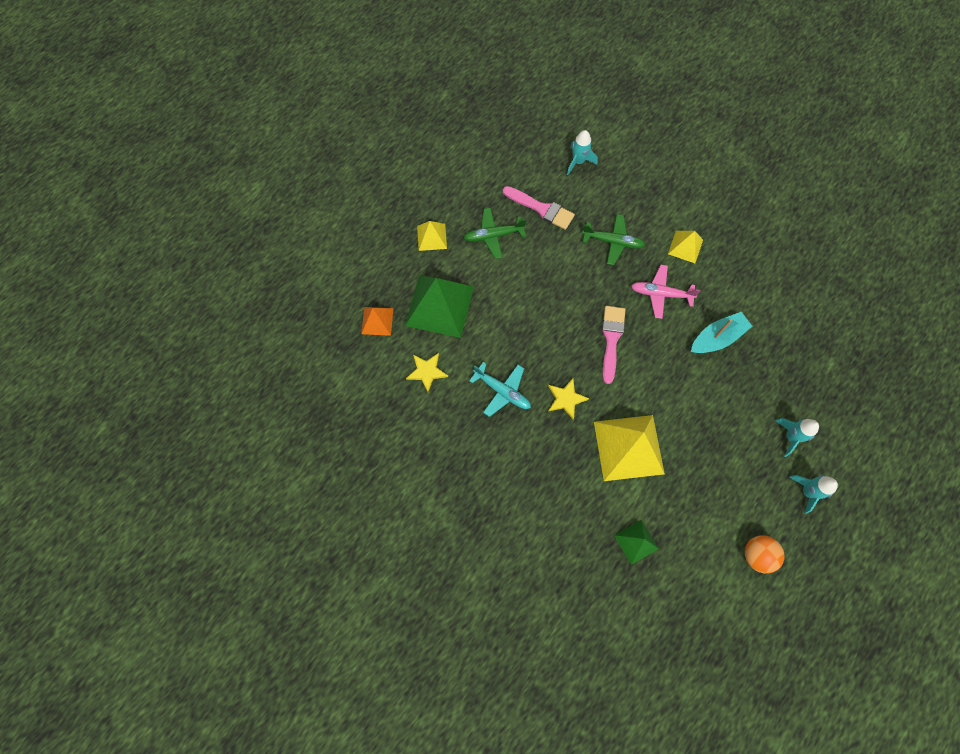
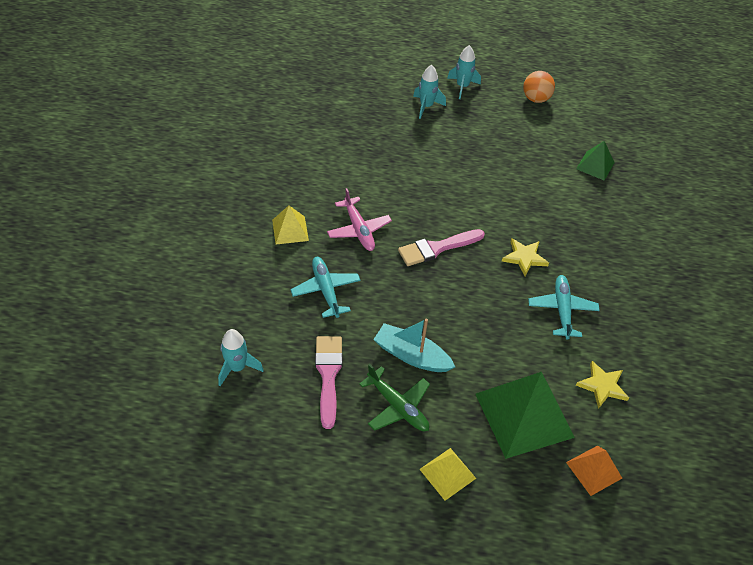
camera: 125 degrees left, 20 degrees down
(612, 242) = (326, 290): green plane -> turquoise plane
(628, 447) = (526, 197): yellow pyramid -> none
(717, 338) = (373, 175): turquoise boat -> turquoise boat (411, 355)

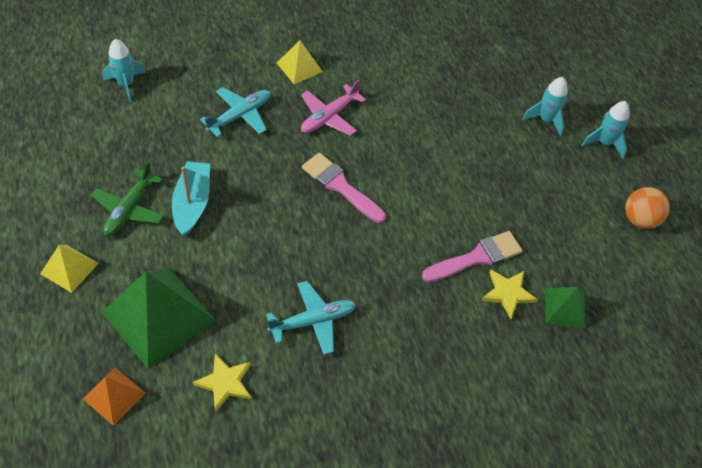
camera: 65 degrees right, 5 degrees up
(328, 375) = (144, 148): pink brush -> pink brush (476, 257)
(524, 258) = (370, 268): yellow star -> yellow star (508, 293)

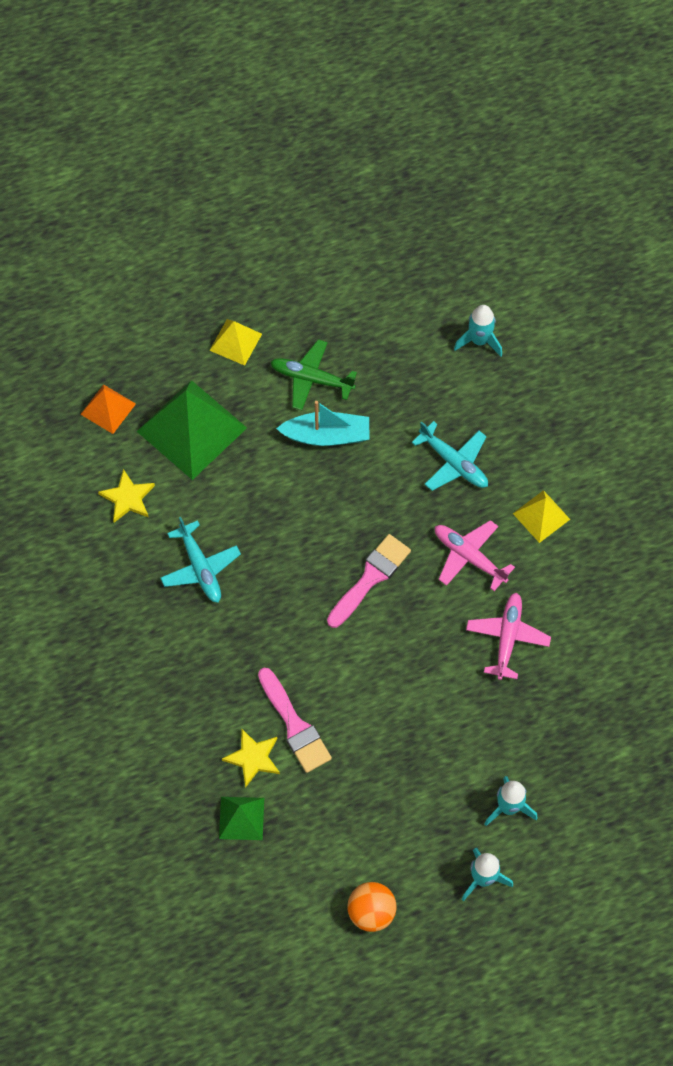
camera: 90 degrees right, 10 degrees up
(404, 102) = (507, 638): none -> pink plane

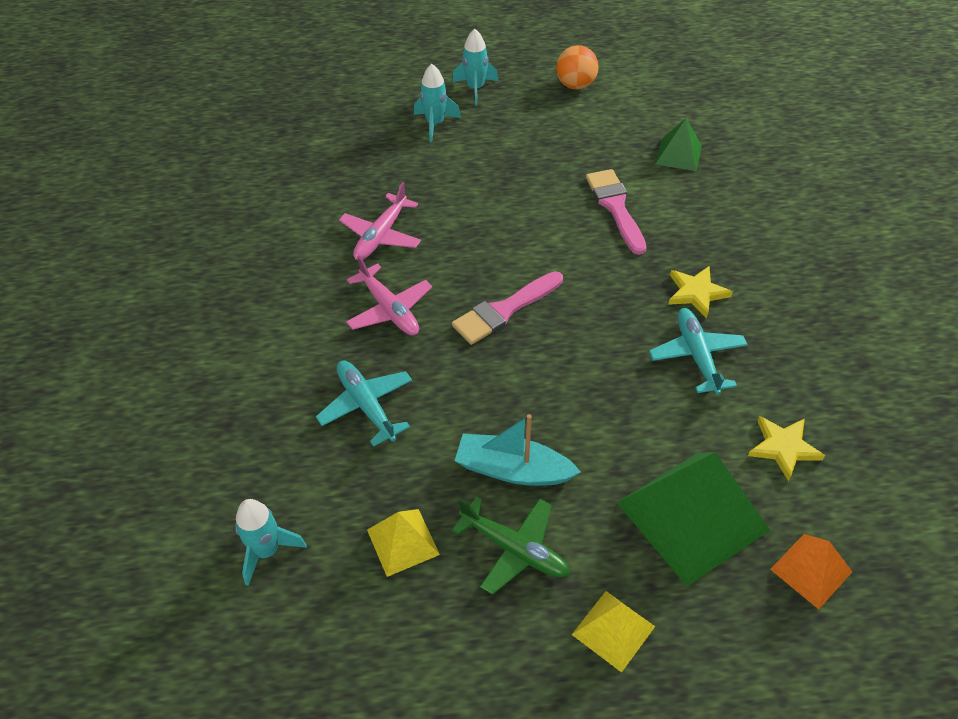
camera: 165 degrees left, 15 degrees down
(253, 758) = (661, 191): yellow star -> yellow star (696, 293)
(541, 516) = (293, 331): yellow pyramid -> yellow pyramid (403, 542)

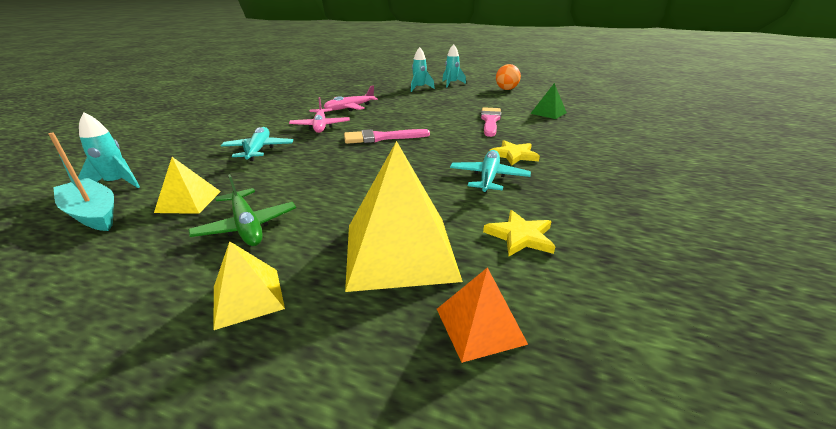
camera: 25 degrees right, 20 degrees down
(513, 470) = (300, 192): turquoise boat -> turquoise boat (93, 213)
(692, 516) = (399, 250): green pyramid -> yellow pyramid

